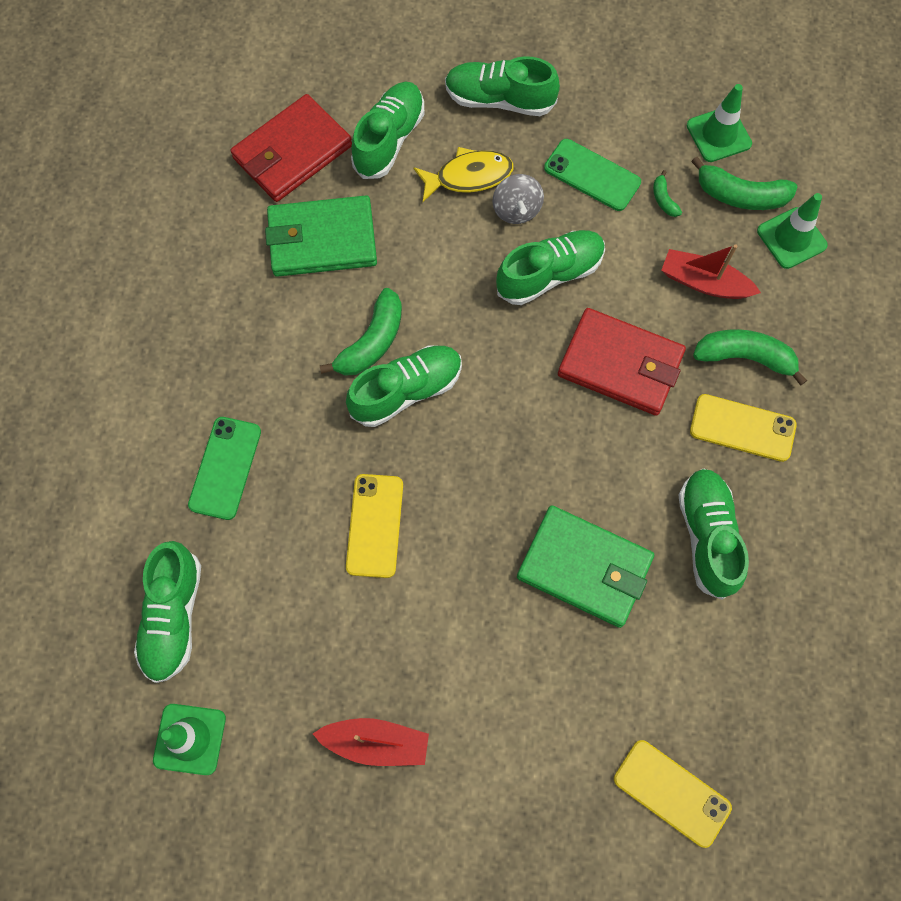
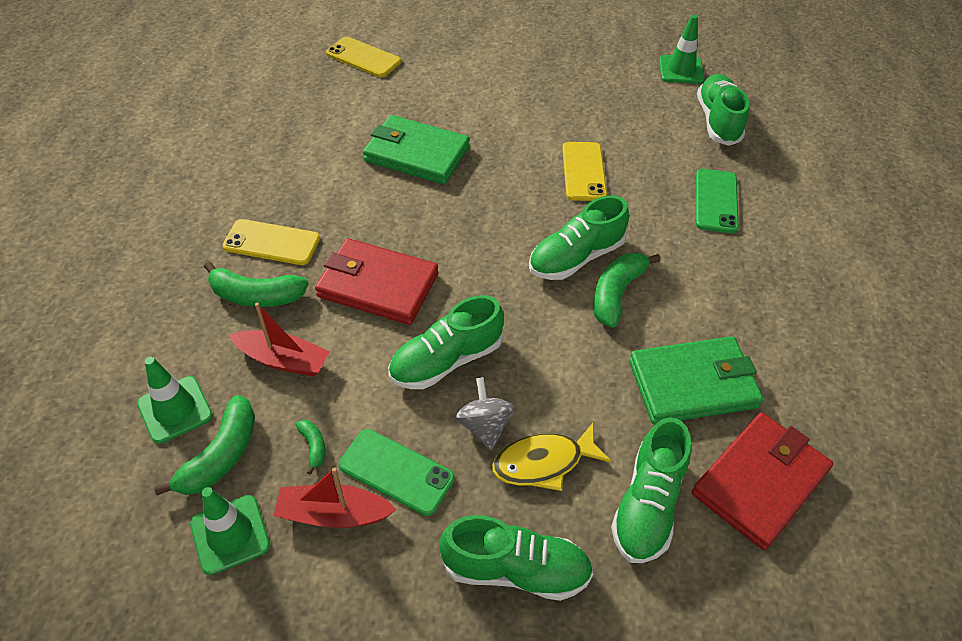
camera: 175 degrees right, 20 degrees down
(376, 743) = (558, 71): red boat -> red boat (333, 514)
(707, 536) = (317, 174): green shoe -> none
(740, 195) = (221, 456): green banana -> green banana turned 105 degrees clockwise

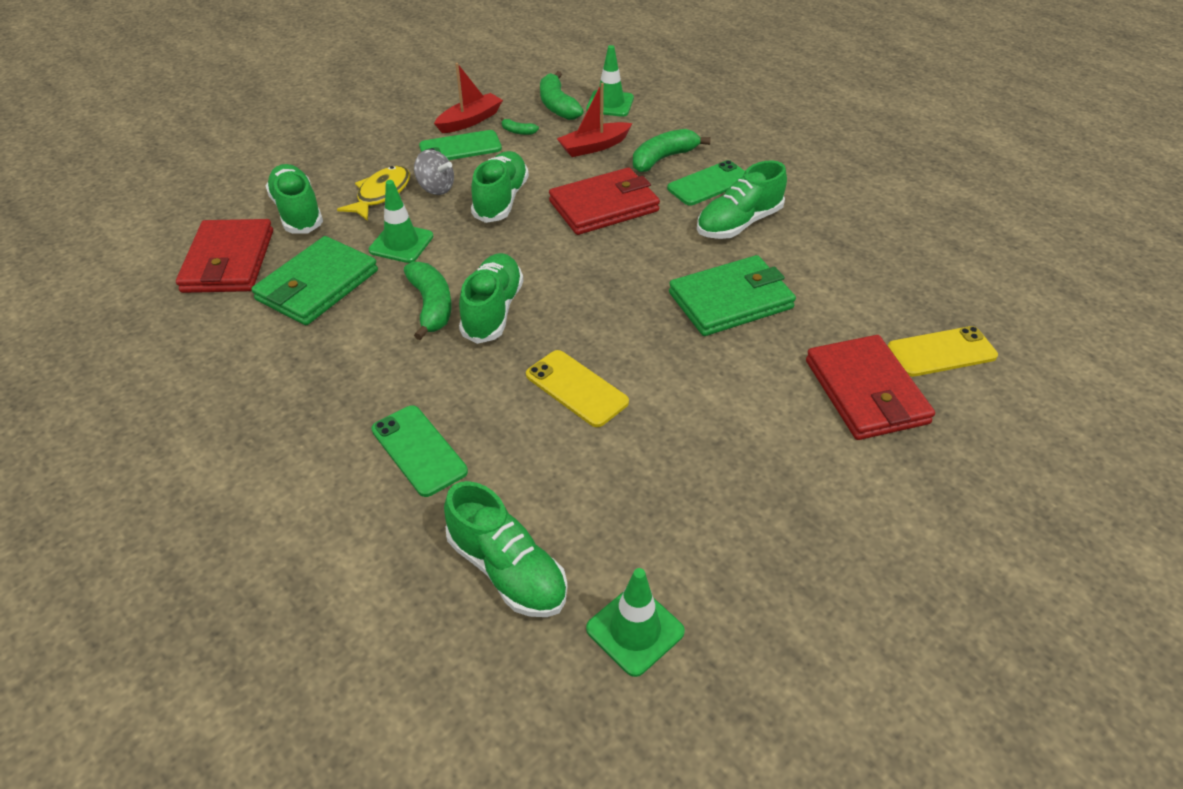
camera: 135 degrees right, 5 degrees down
(230, 534) = (508, 92): green traffic cone -> green traffic cone (401, 243)
(271, 243) = (709, 184): yellow phone -> green phone
(434, 69) = (866, 392): none -> red wallet
(515, 570) = (351, 153): green shoe -> green shoe (739, 223)

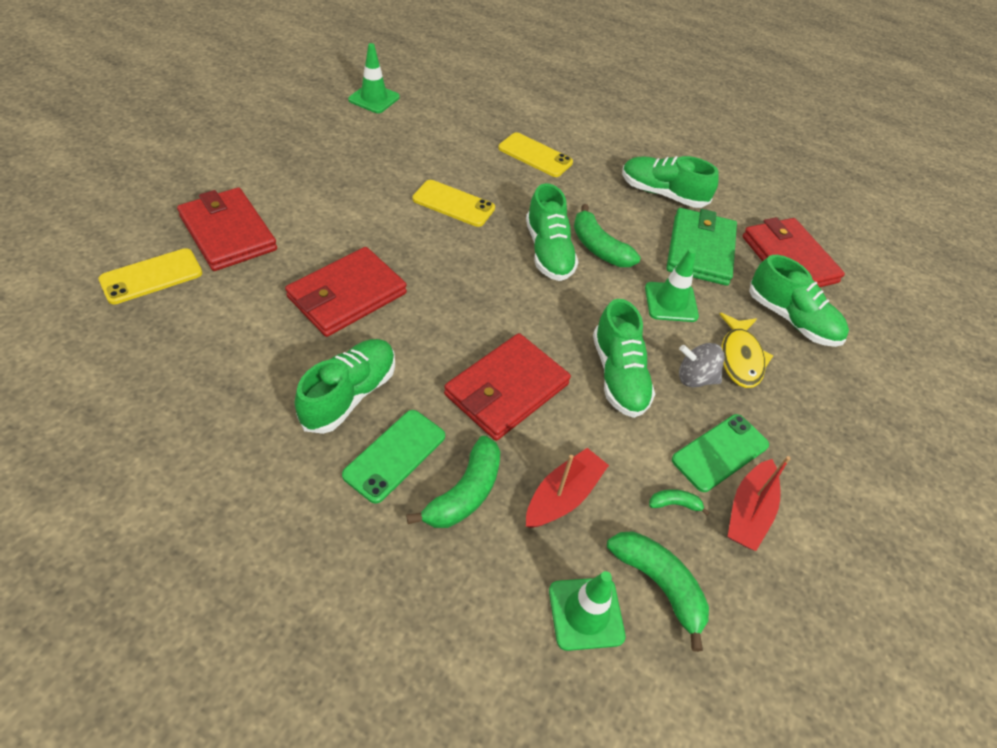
camera: 155 degrees right, 5 degrees up
(419, 450) = (535, 155): green phone -> yellow phone
(507, 570) = (450, 112): green shoe -> green shoe (662, 194)
(731, 300) = (347, 295): green wallet -> red wallet

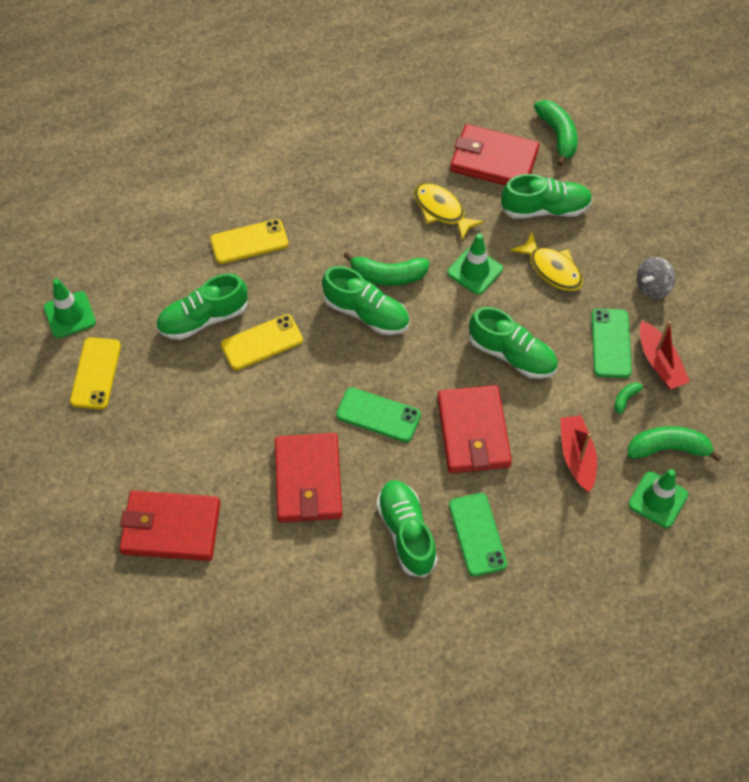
camera: 45 degrees left, 10 degrees up
(151, 276) = (183, 608): yellow phone -> yellow phone (96, 373)
(457, 310) = (378, 415): none -> green phone
(465, 493) = (535, 511): green banana -> green banana (558, 135)
(662, 194) = (365, 186): green shoe -> green shoe (203, 319)
(695, 378) = (547, 310): grey spinning top -> grey spinning top (652, 286)
(700, 250) = (441, 210): green wallet -> yellow fish

